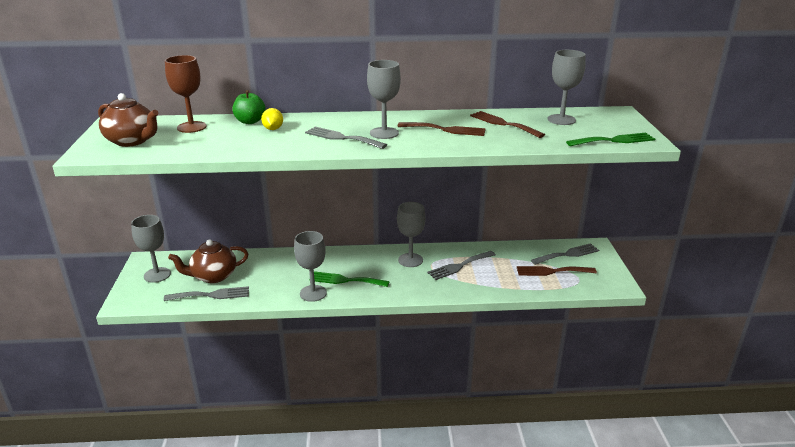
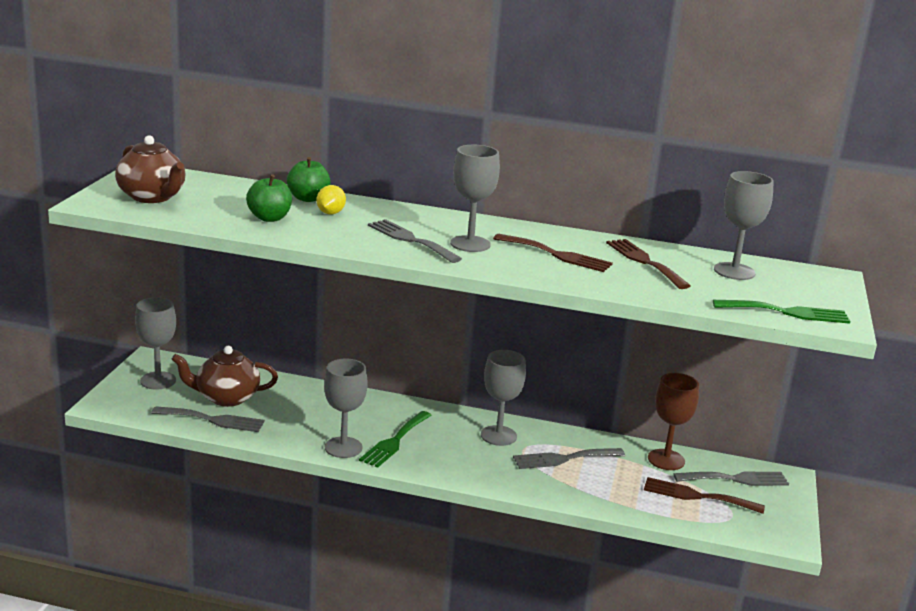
camera: 15 degrees right, 5 degrees down
(191, 127) = (232, 193): brown goblet -> brown goblet (666, 460)
(231, 141) = (269, 218): none -> green apple
(345, 280) = (395, 441): green fork -> green fork turned 90 degrees counterclockwise

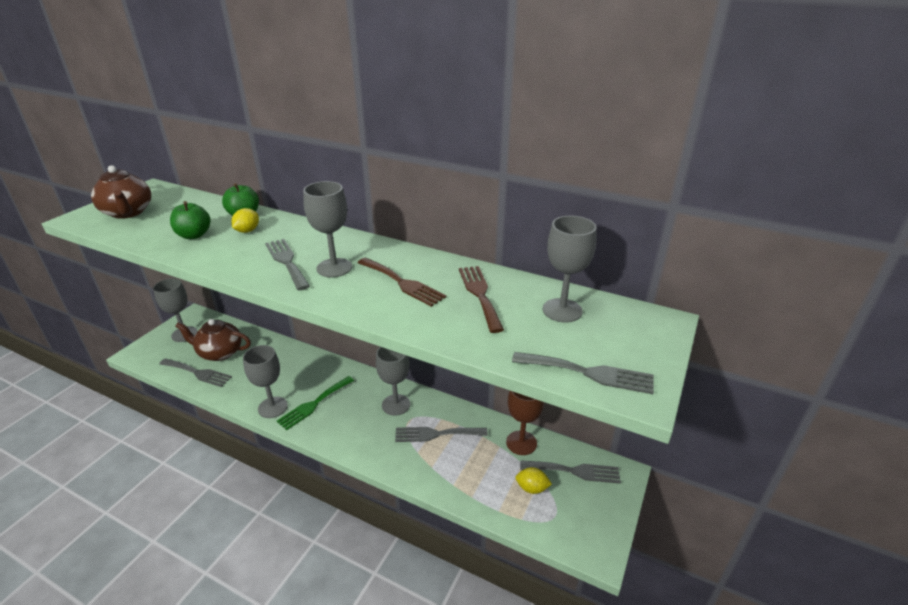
camera: 15 degrees right, 10 degrees up
(697, 496) = (532, 488): brown fork -> yellow lemon
(787, 312) = (588, 373): green fork -> grey fork

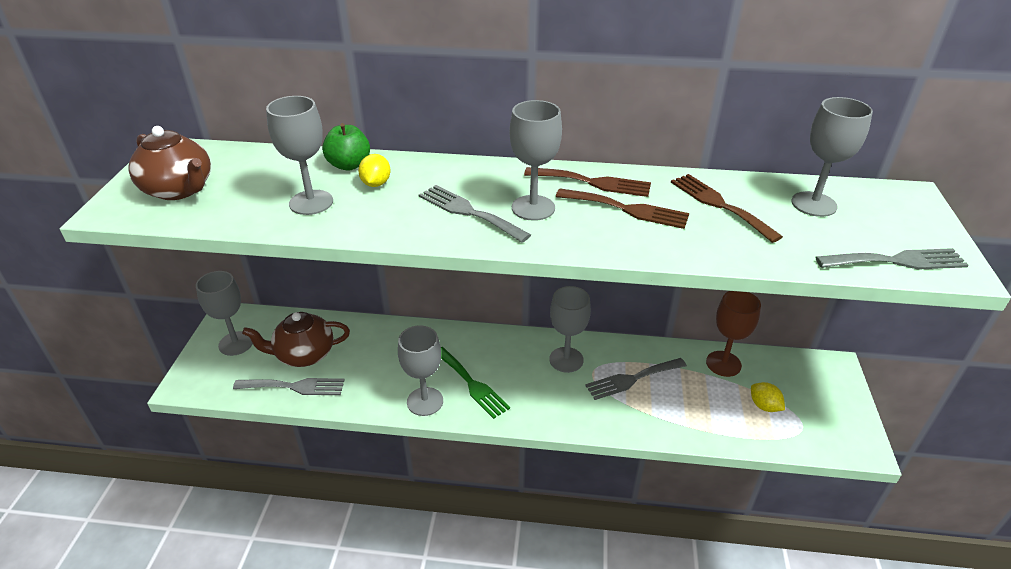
camera: 20 degrees left, 5 degrees up
(194, 235) = (311, 202): green apple -> grey goblet
(314, 404) = (472, 384): green fork -> green fork turned 60 degrees counterclockwise
(398, 258) = (593, 182): none -> brown fork
(532, 488) = (764, 406): yellow lemon -> yellow lemon turned 60 degrees clockwise
(574, 471) = (792, 377): grey fork -> none

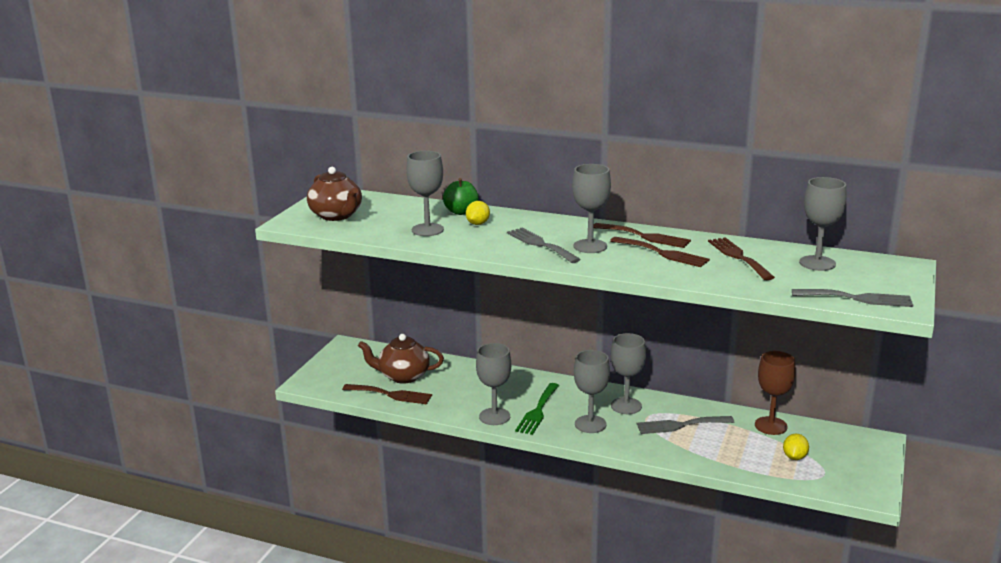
camera: 15 degrees right, 15 degrees down
(236, 343) = (349, 363): grey goblet -> grey goblet (590, 424)
(294, 386) = (391, 394): grey fork -> brown fork
(472, 384) = (538, 411): green fork -> green fork turned 45 degrees clockwise
(764, 406) = (794, 457): yellow lemon -> yellow lemon turned 45 degrees clockwise

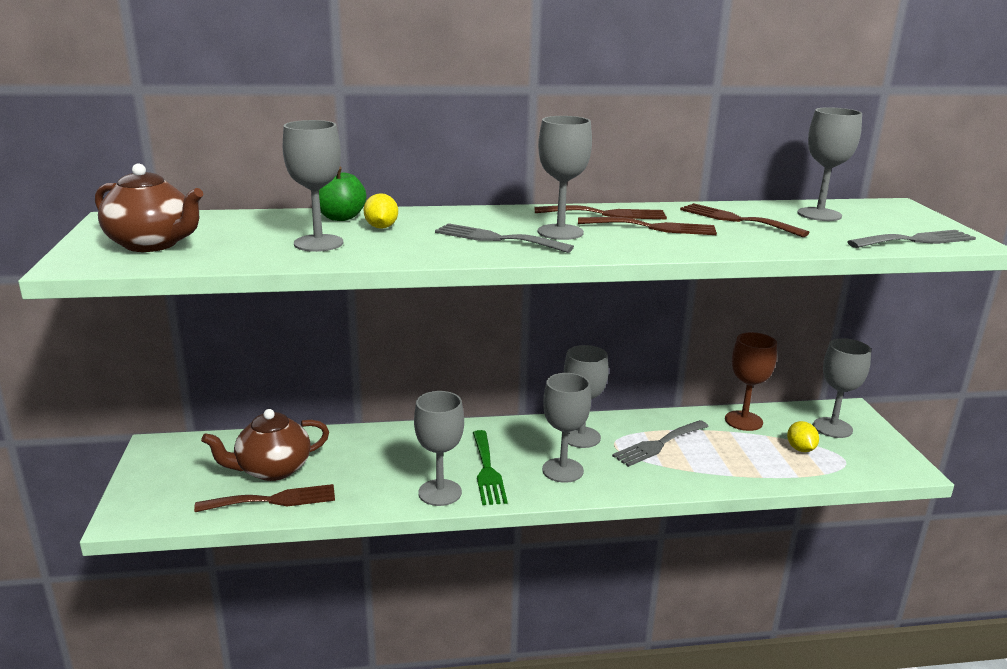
camera: 30 degrees left, 0 degrees up
(844, 449) = (832, 428): none -> grey goblet

